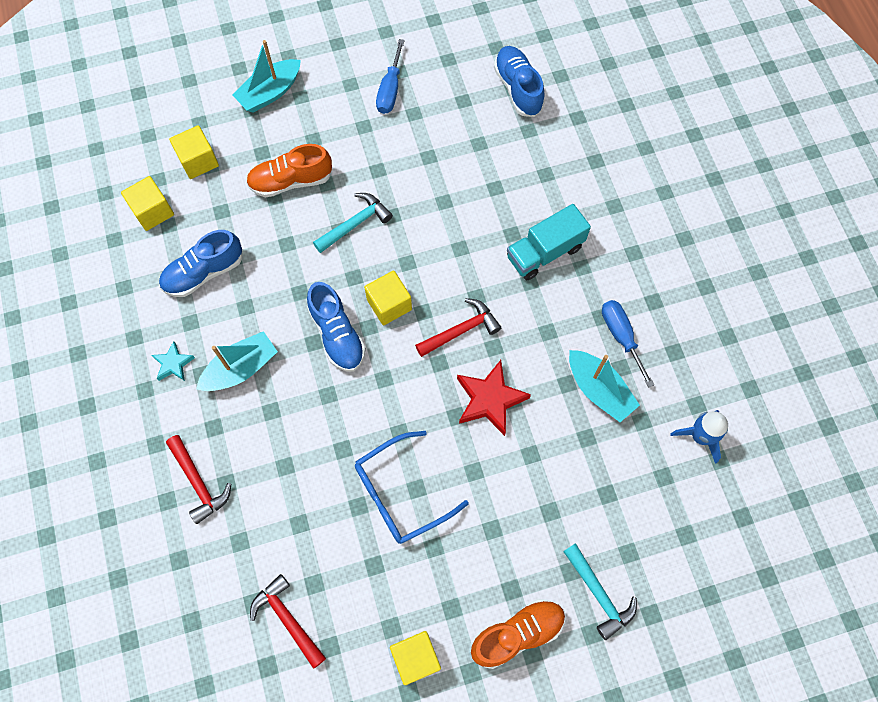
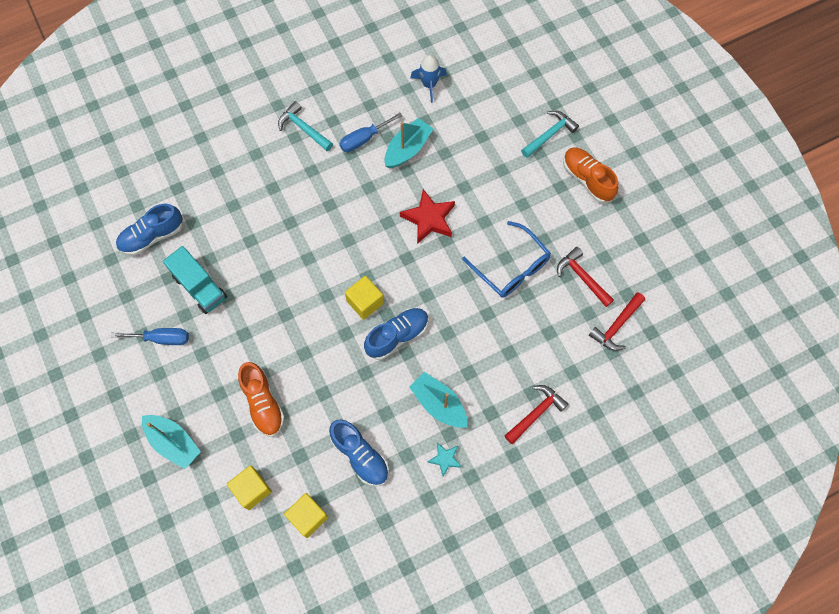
camera: 100 degrees left, 0 degrees up
(355, 223) = (297, 342): turquoise hammer -> turquoise hammer (303, 128)
(416, 658) = (619, 238): yellow cube -> none
(461, 330) = (377, 246): red hammer -> red hammer (582, 277)
(544, 252) = (303, 197): turquoise truck -> turquoise truck (200, 287)

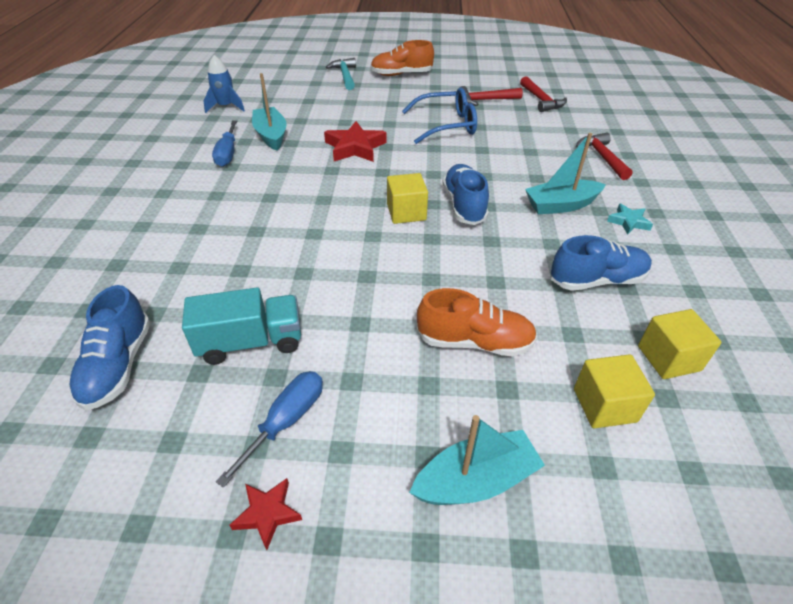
camera: 60 degrees left, 25 degrees down
(114, 362) = (267, 514): none -> red star
(303, 128) = (162, 184): turquoise hammer -> none

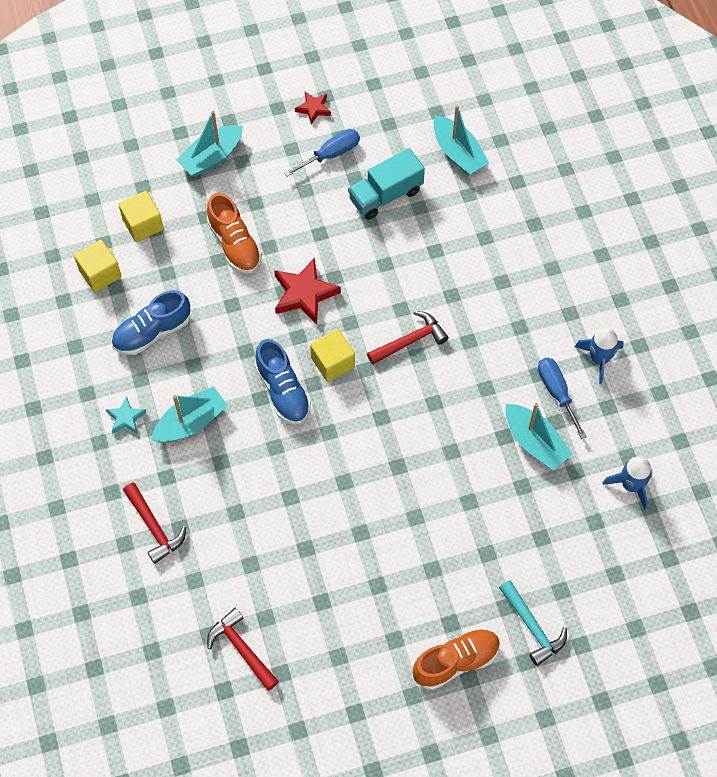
camera: 160 degrees right, 20 degrees up
(118, 365) = (458, 153): blue shoe -> turquoise boat
(173, 163) = (599, 359): none -> blue rocket
(286, 421) = (331, 154): blue screwdriver -> blue screwdriver turned 135 degrees counterclockwise
(355, 147) = (430, 451): red star -> red star (304, 294)
(447, 125) = (345, 537): blue glasses -> none
(474, 342) = (234, 244): orange shoe -> orange shoe turned 105 degrees counterclockwise
(485, 100) = (316, 621): red hammer -> red hammer (410, 341)

